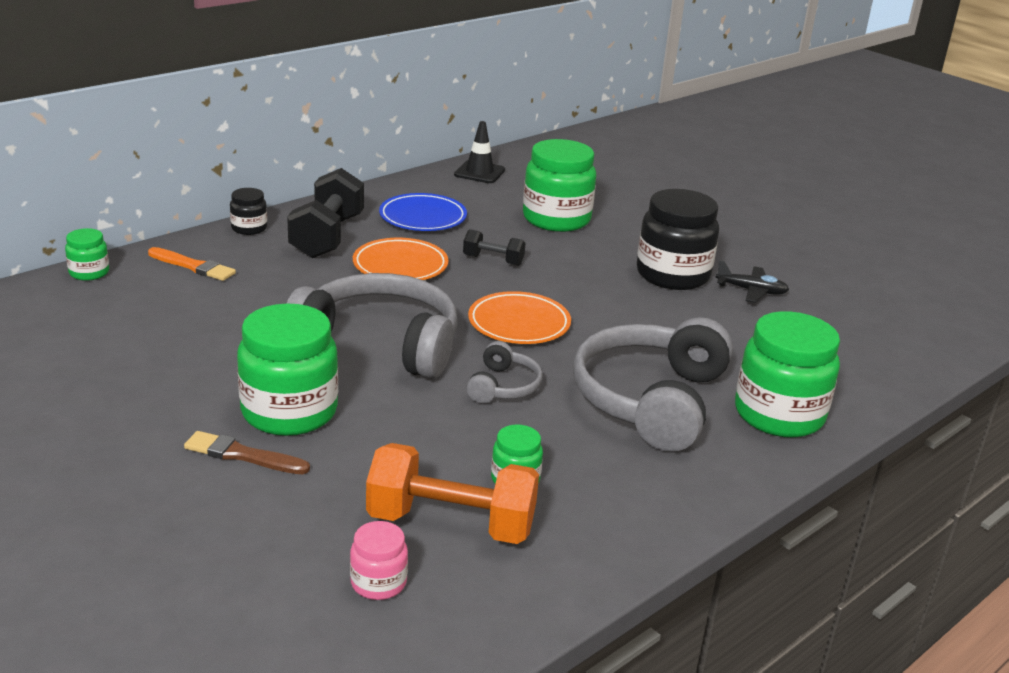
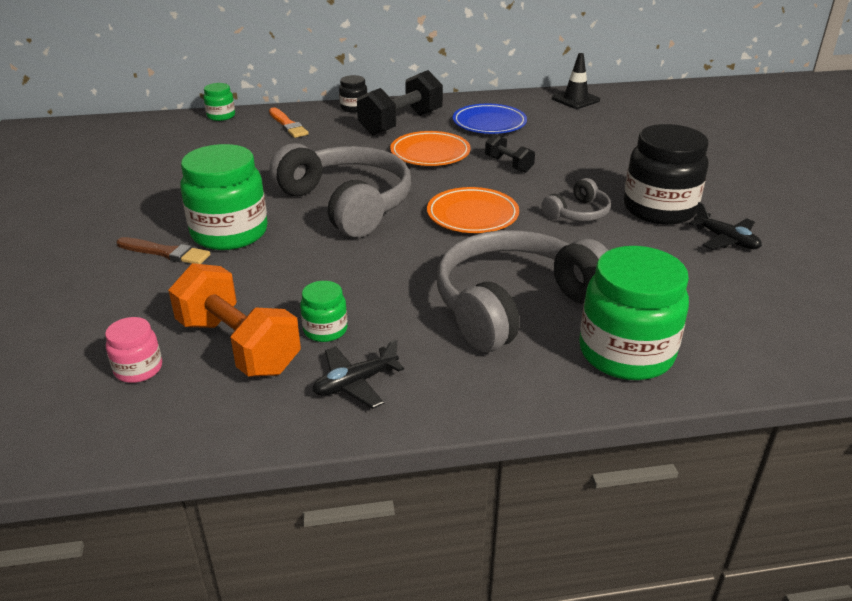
camera: 35 degrees right, 5 degrees up
(242, 455) = (166, 252): brown brush -> brown brush turned 150 degrees clockwise
(503, 386) = (402, 258): grey headphones -> grey headphones (578, 213)
(556, 219) = (601, 145): green jar -> none
(600, 518) = (355, 383): none -> black plane

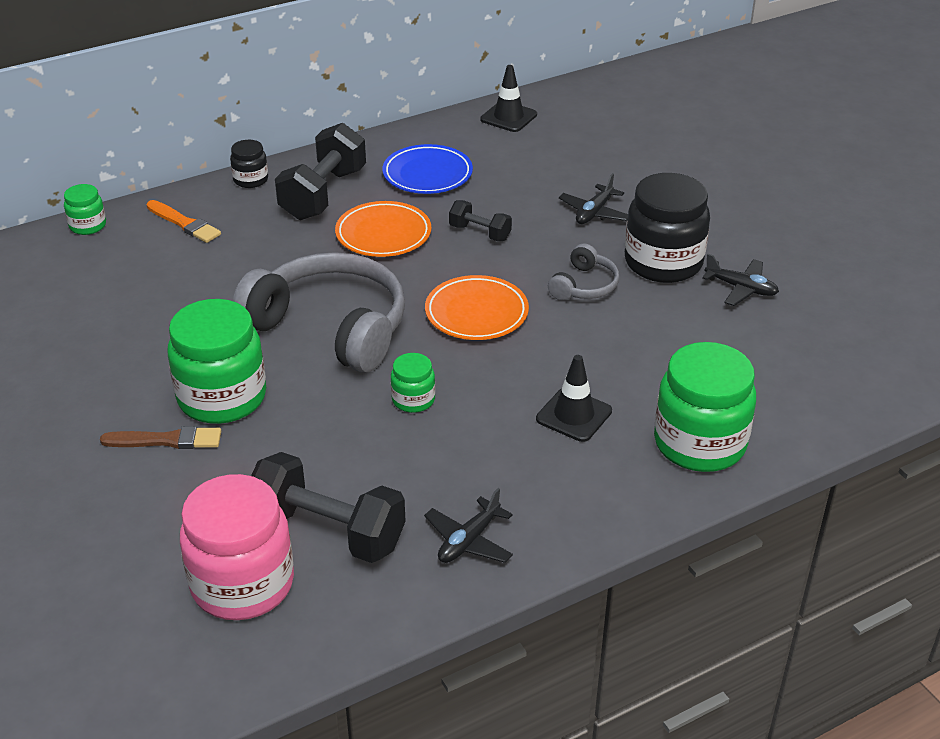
camera: 20 degrees left, 5 degrees up
(138, 369) = (242, 584): pink jar -> pink jar, size x2.06
(238, 346) = (328, 531): orange dumbbell -> black dumbbell
(325, 330) = (404, 491): green jar -> green jar (413, 400)
(514, 304) = (574, 415): grey headphones -> black traffic cone
(614, 166) = (594, 212): none -> black plane

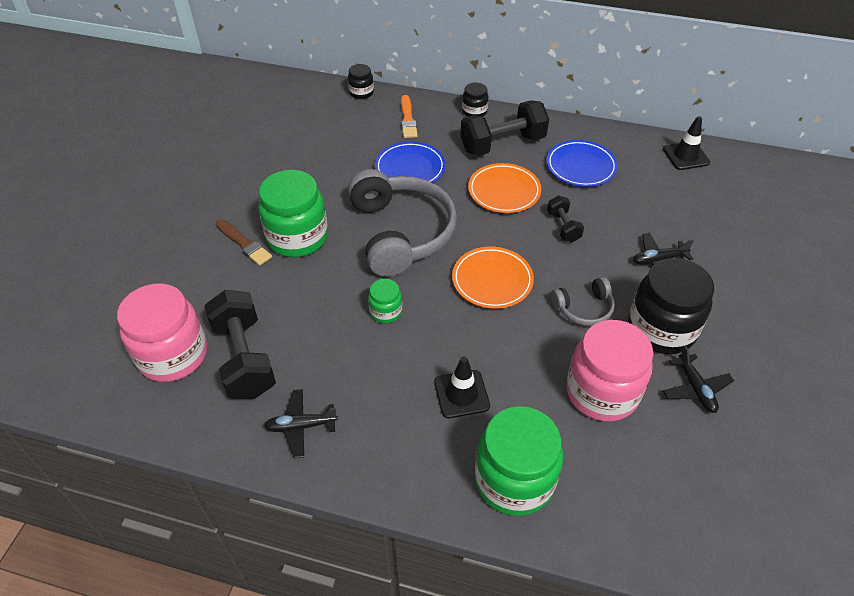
camera: 45 degrees right, 10 degrees up
(88, 226) = (361, 93): green jar -> black jar
(255, 267) = (410, 168): none -> blue plate
(680, 337) = (602, 392): none -> pink jar

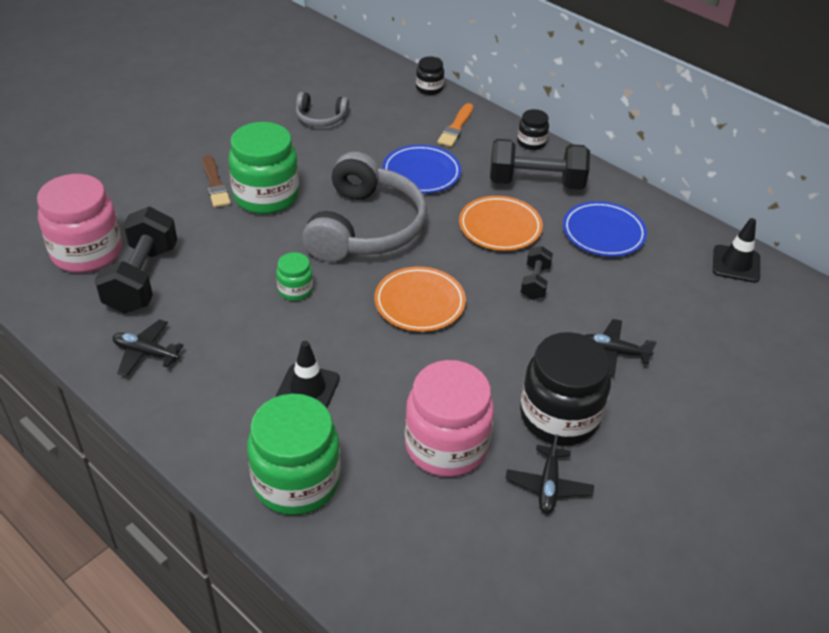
camera: 25 degrees right, 5 degrees down
(583, 308) = (492, 364): grey headphones -> grey headphones (321, 118)

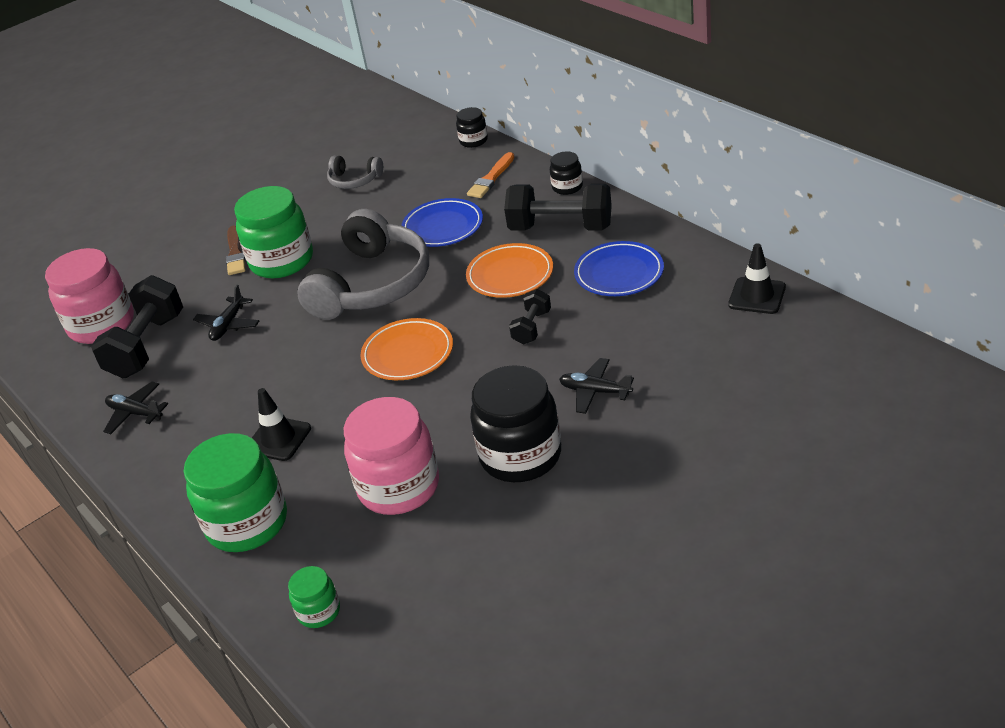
camera: 15 degrees right, 5 degrees down
(295, 290) = (288, 348): green jar -> green jar (319, 611)
(548, 485) = (491, 521): black plane -> black plane (228, 325)

